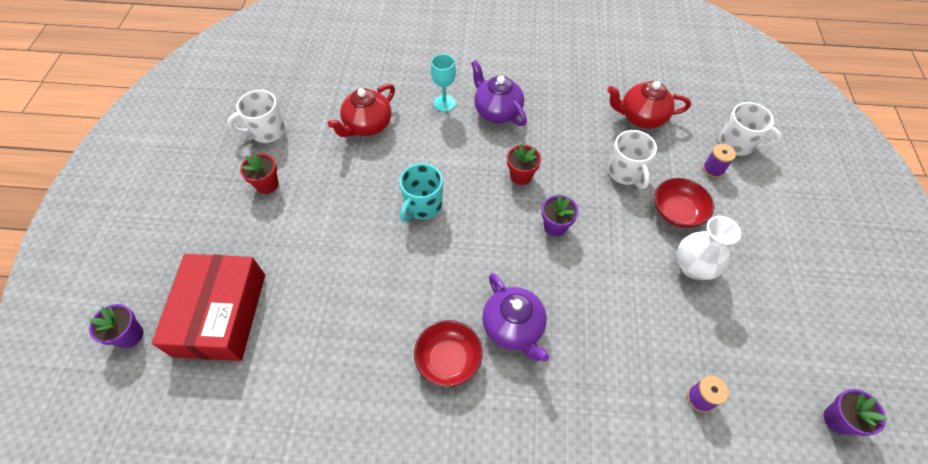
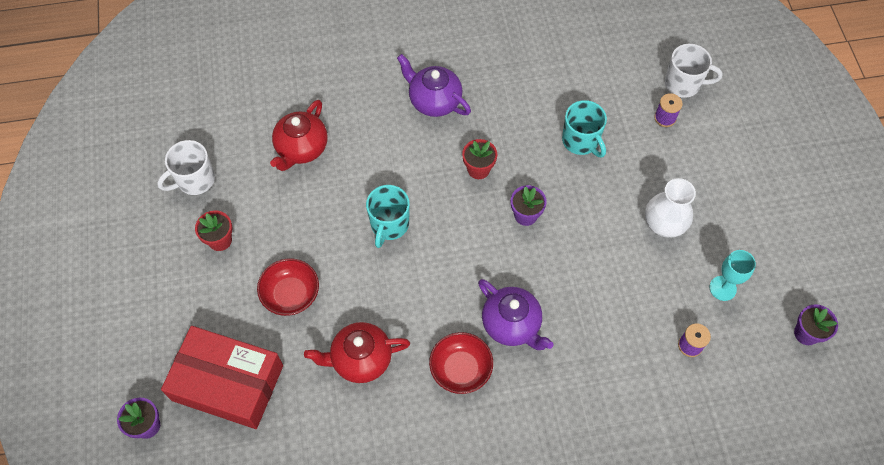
camera: 15 degrees left, 5 degrees up
(220, 314) = (227, 383): red box -> red box turned 60 degrees counterclockwise
(444, 103) = (375, 103): turquoise goblet -> turquoise goblet (722, 288)
(625, 172) = (581, 141): white mug -> turquoise mug
(641, 117) = (584, 74): red teapot -> red teapot (360, 359)
(677, 212) = (638, 172): red bowl -> red bowl (291, 294)

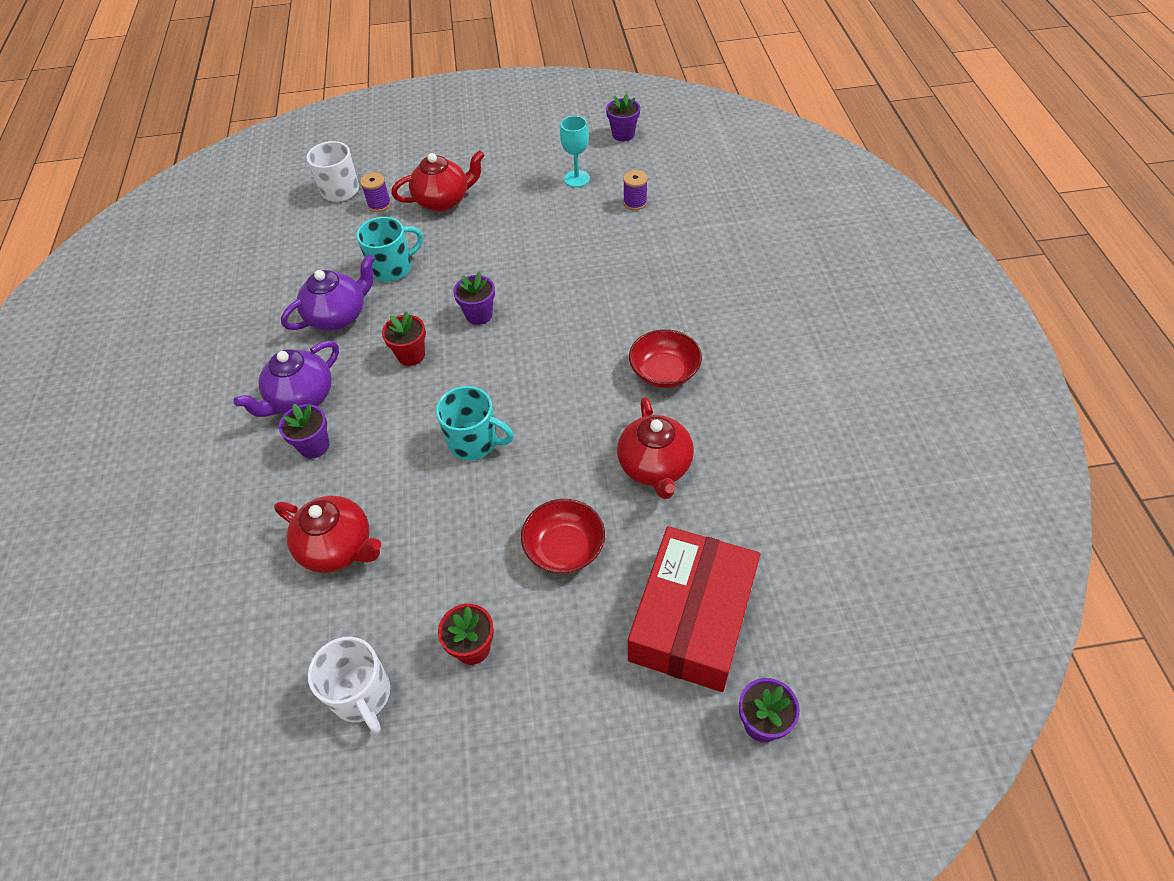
camera: 85 degrees left, 10 degrees down
(388, 118) = (314, 446): none -> purple flower pot
(512, 324) = (611, 329): purple teapot -> purple teapot (338, 316)
(663, 225) = (505, 212): white vase -> none
(676, 170) = (443, 200): none -> red teapot

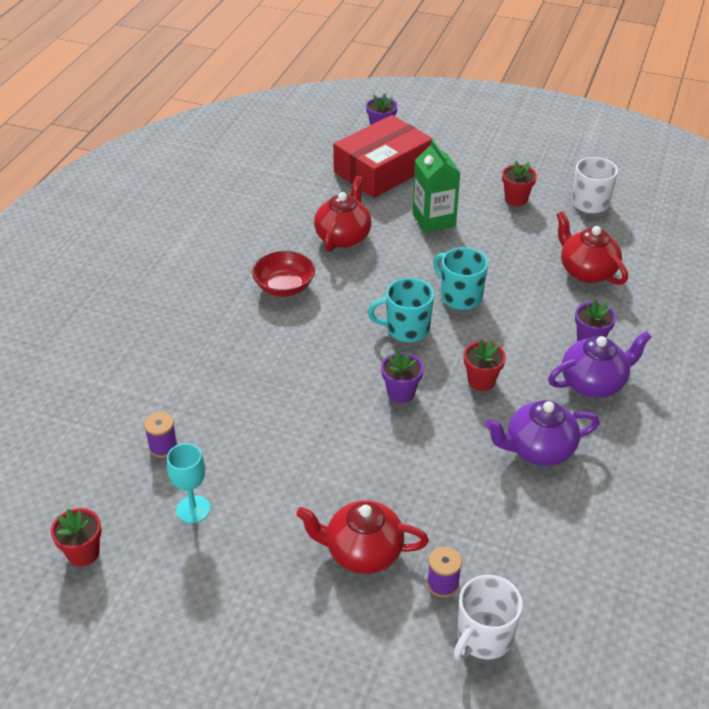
camera: 155 degrees left, 10 degrees down
(393, 268) = (462, 482): turquoise mug -> turquoise mug (406, 329)
(564, 548) = (434, 220): red bowl -> green carton
(623, 134) = (83, 553): purple flower pot -> red flower pot

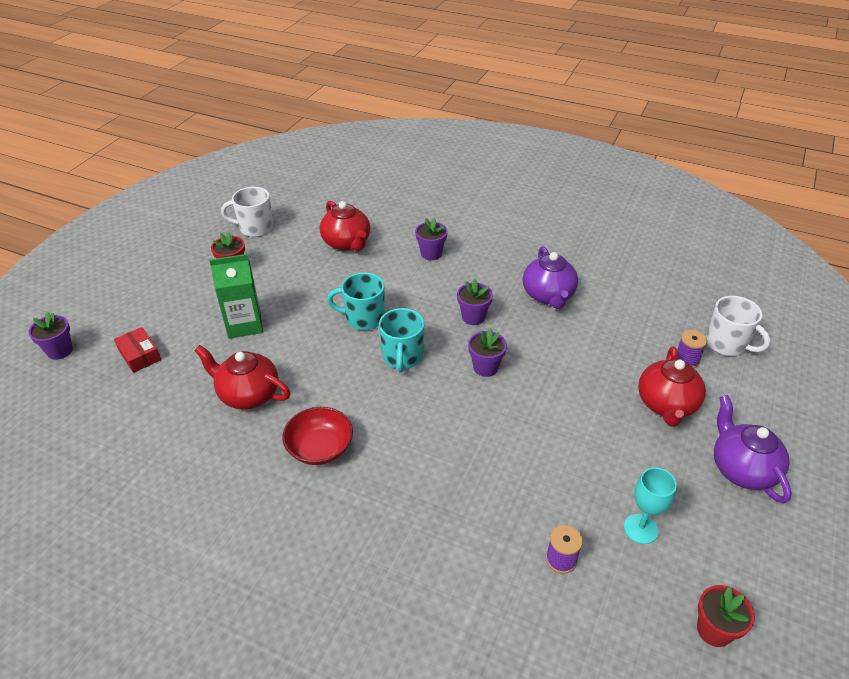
camera: 85 degrees left, 0 degrees up
(382, 169) = (140, 355): red box -> red box, size x0.44
(460, 296) = (363, 318): turquoise mug -> turquoise mug turned 45 degrees clockwise
(481, 381) = (473, 317): red flower pot -> purple flower pot
(586, 271) = (347, 243): red teapot -> red teapot turned 90 degrees counterclockwise
(593, 383) = (478, 259): purple teapot -> purple teapot (742, 469)

